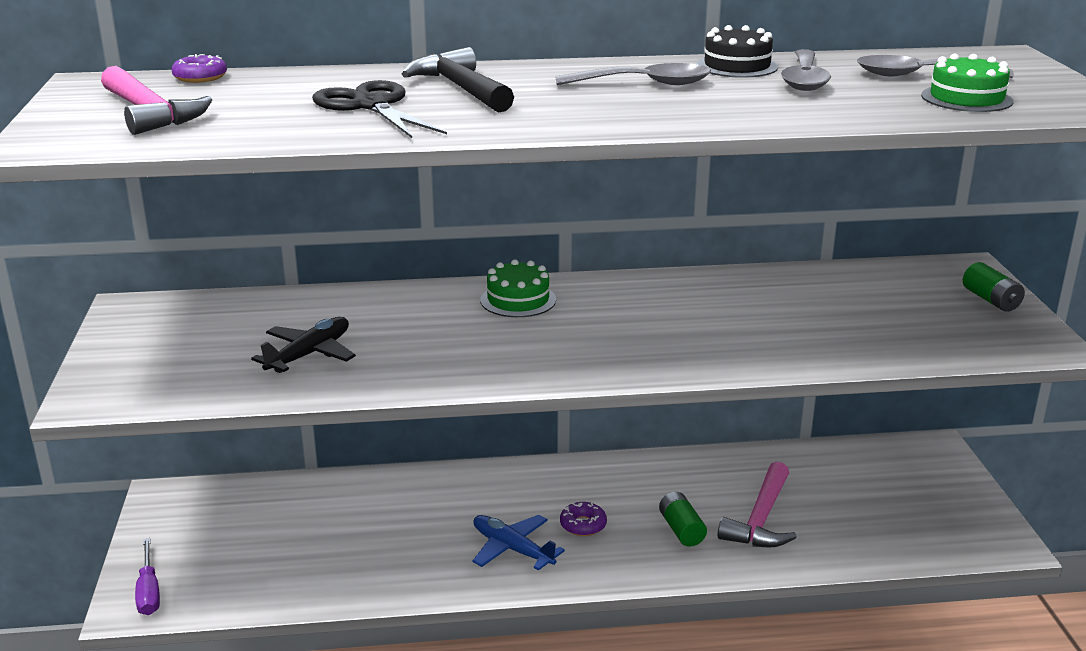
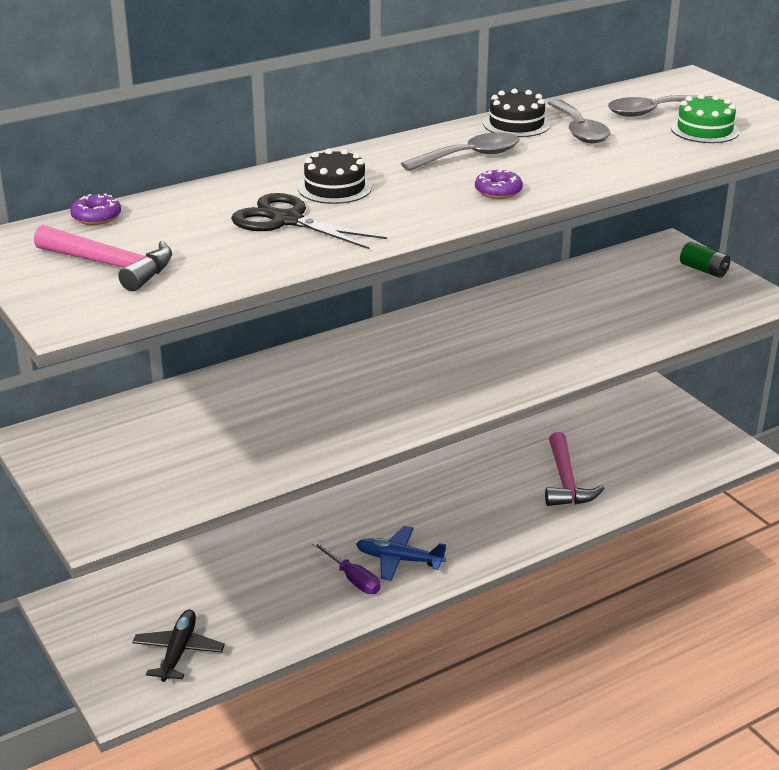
camera: 25 degrees left, 5 degrees up
(149, 591) = (126, 686): purple screwdriver -> purple screwdriver (353, 579)
(309, 354) = (242, 441): black plane -> black plane (179, 652)
(460, 88) = (335, 188): black hammer -> black cake
(518, 300) = (364, 350): green cake -> none
(583, 525) = (438, 524): purple donut -> purple donut (498, 191)
(681, 530) = (514, 506): green battery -> none

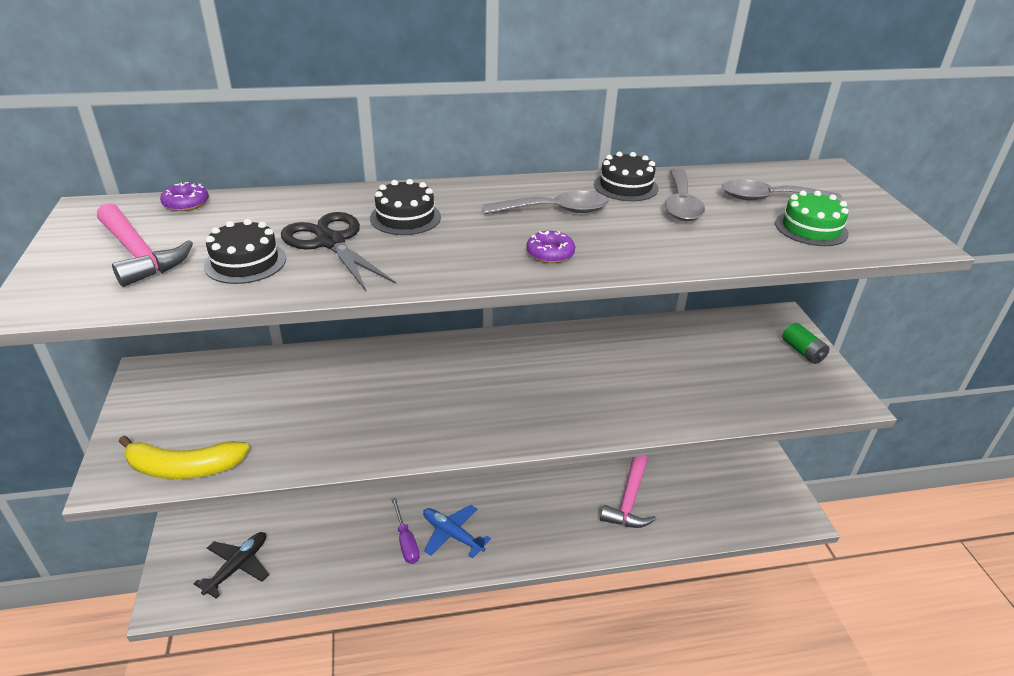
camera: 20 degrees right, 5 degrees up
(164, 503) = (184, 468): none -> yellow banana
(225, 251) = (245, 262): none -> black cake

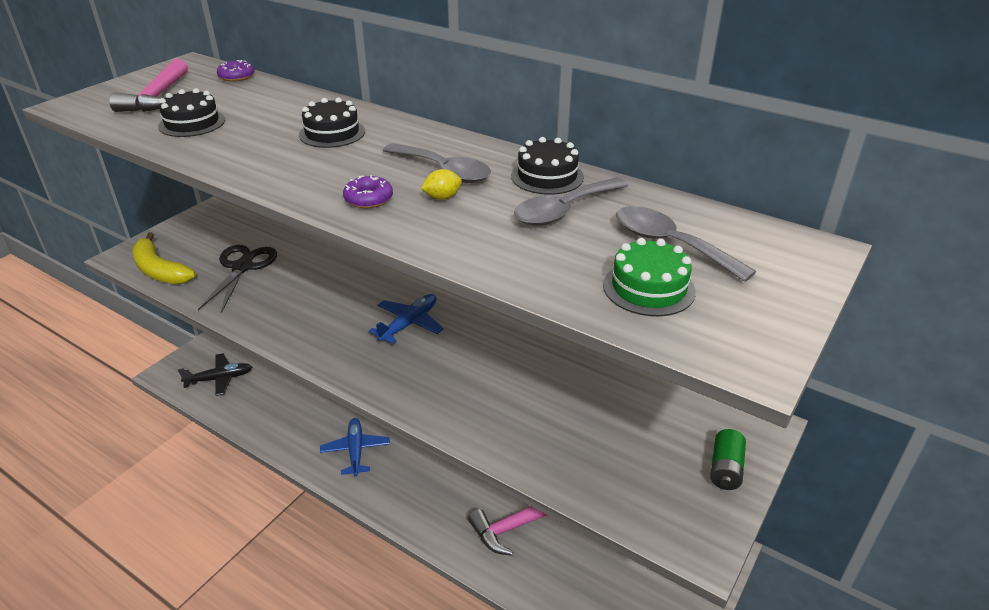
camera: 45 degrees right, 0 degrees up
(331, 242) = (257, 130): black scissors -> black scissors (242, 267)
(406, 541) = (322, 433): purple screwdriver -> none
(499, 377) = (409, 324): none -> blue plane
(595, 229) = (442, 197): none -> yellow lemon

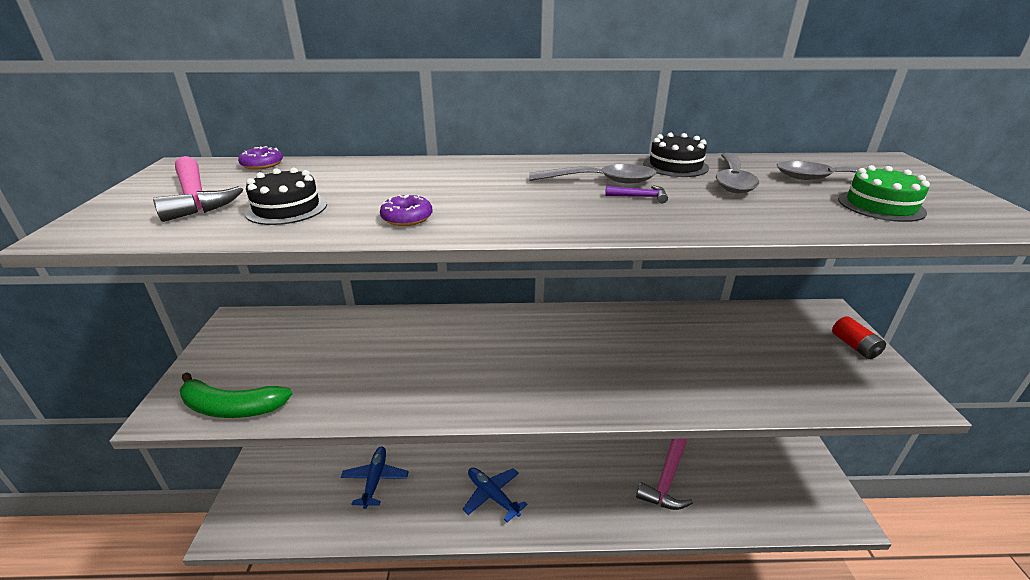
camera: 35 degrees left, 5 degrees down
(159, 270) = (231, 408): yellow banana -> green banana
(219, 379) = (295, 504): black plane -> none
(242, 267) = (328, 366): black scissors -> none
(332, 133) = (453, 181): black cake -> none
(368, 199) = (589, 215): purple donut -> purple donut (407, 218)
(409, 324) = (543, 348): blue plane -> blue plane (375, 480)
(442, 197) = (640, 197): yellow lemon -> purple hammer
(725, 469) = (854, 346): green battery -> red battery

